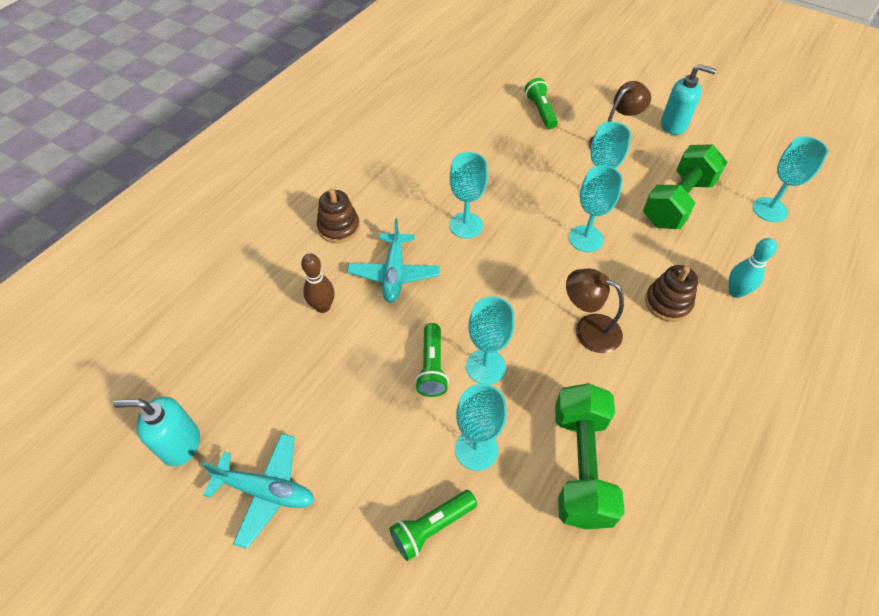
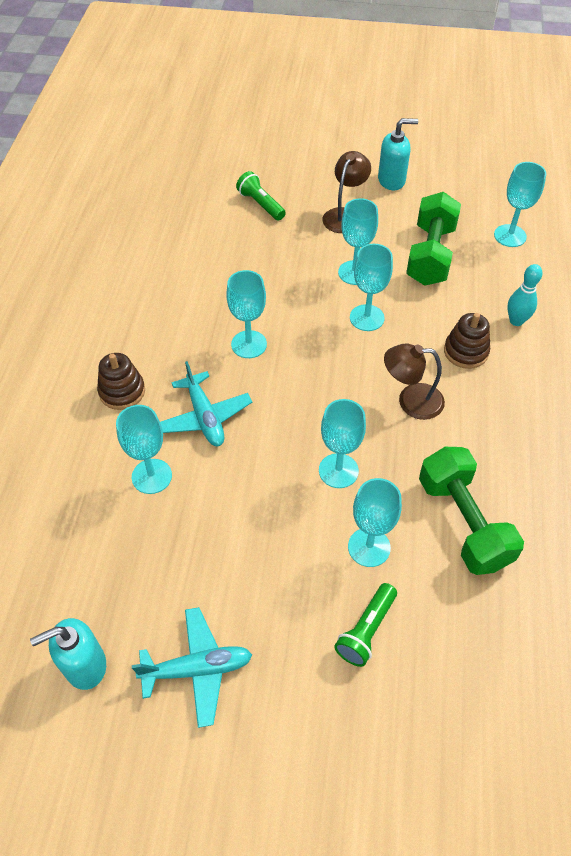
camera: 25 degrees left, 0 degrees up
(323, 307) = (151, 476): brown bowling pin -> turquoise goblet
(432, 367) = (290, 491): green flashlight -> none

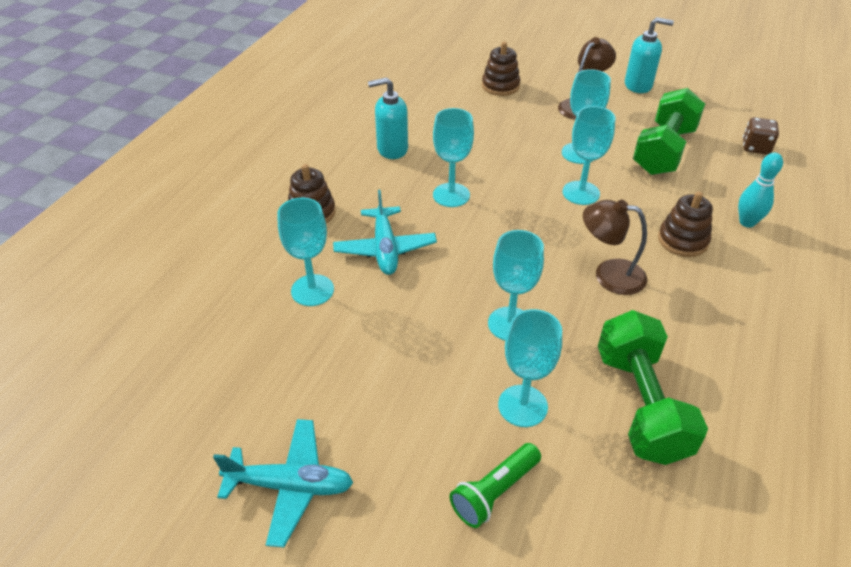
camera: 15 degrees right, 10 degrees down
(85, 665) = (174, 452): turquoise soap dispenser -> turquoise soap dispenser (392, 149)
(260, 204) = (500, 86): green flashlight -> brown stacking toy
(510, 236) = (755, 147): turquoise goblet -> brown dice

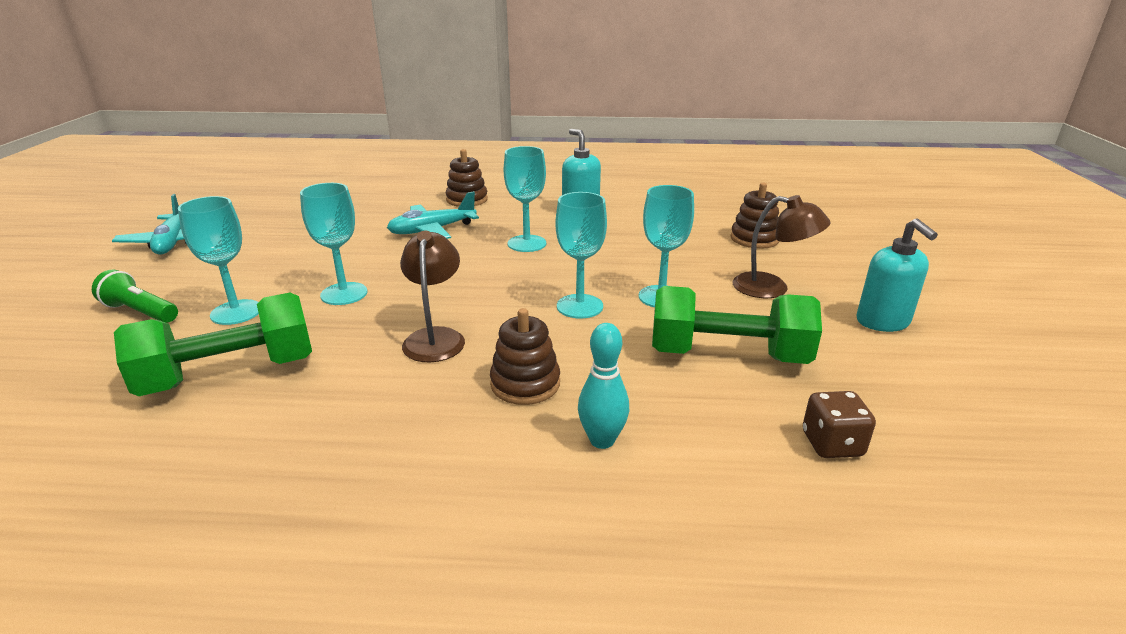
camera: 70 degrees right, 15 degrees down
(312, 290) = (371, 215): turquoise goblet -> none

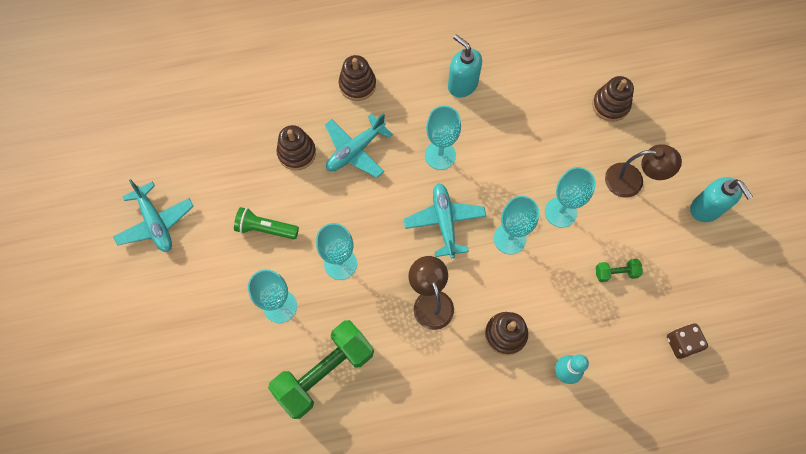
camera: 15 degrees left, 40 degrees up
(140, 312) = (212, 323): green flashlight -> green flashlight (265, 229)
(367, 224) = (297, 153): none -> brown stacking toy
(500, 284) = (444, 222): none -> turquoise plane
(727, 355) = (616, 273): green dumbbell -> green dumbbell, size x0.44

